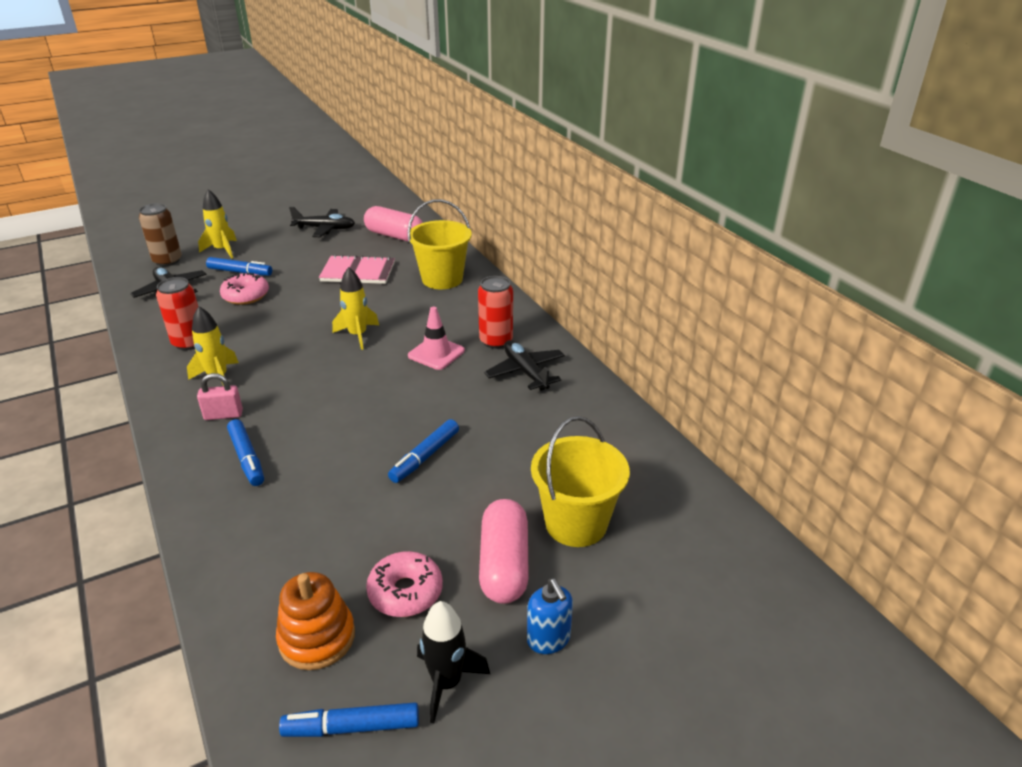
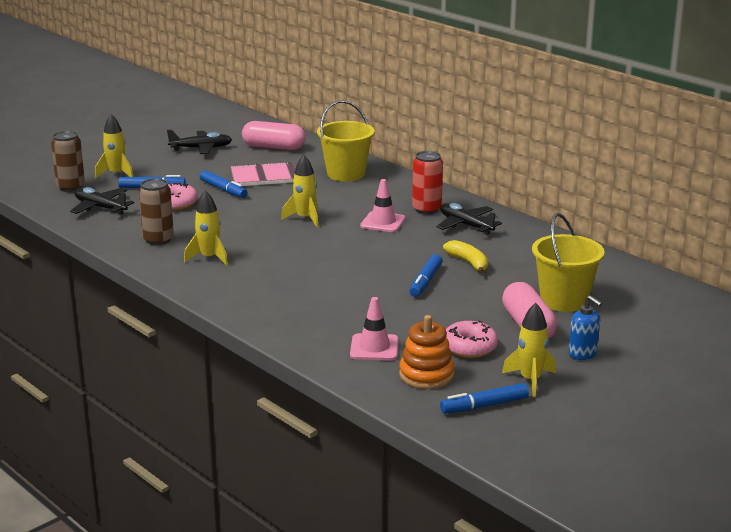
camera: 15 degrees left, 10 degrees down
(189, 342) = (158, 240): red can -> brown can
(223, 415) = (239, 279): pink padlock -> none
(247, 458) = (285, 300): blue marker -> blue marker (223, 190)
(288, 566) = (374, 348): none -> pink traffic cone
(447, 682) = (530, 380): black rocket -> yellow rocket
(494, 434) = (468, 263): none -> yellow banana

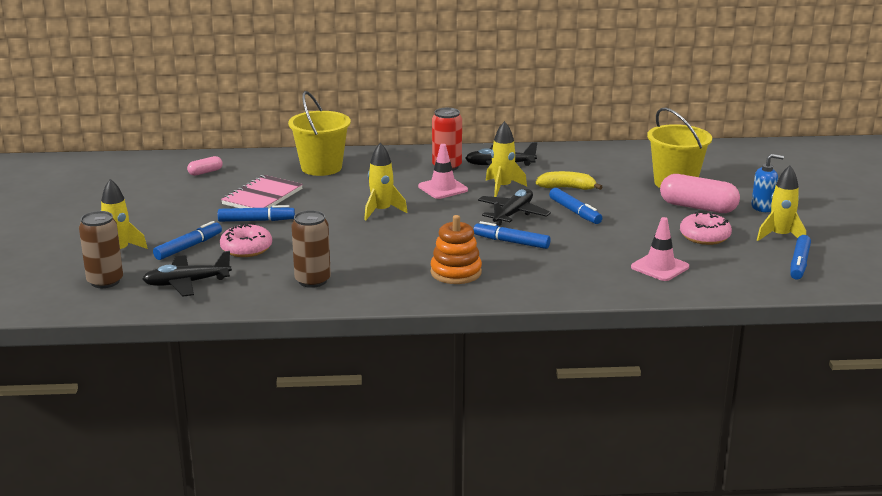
camera: 50 degrees left, 0 degrees up
(201, 148) = (141, 199): black plane -> black plane (513, 214)
(209, 258) = (391, 272): yellow rocket -> yellow rocket (502, 187)
(274, 147) = (205, 172): pink capsule -> pink capsule, size x0.50
(327, 278) = (511, 242): none -> blue marker
(426, 375) = (728, 265): orange stacking toy -> orange stacking toy (456, 272)

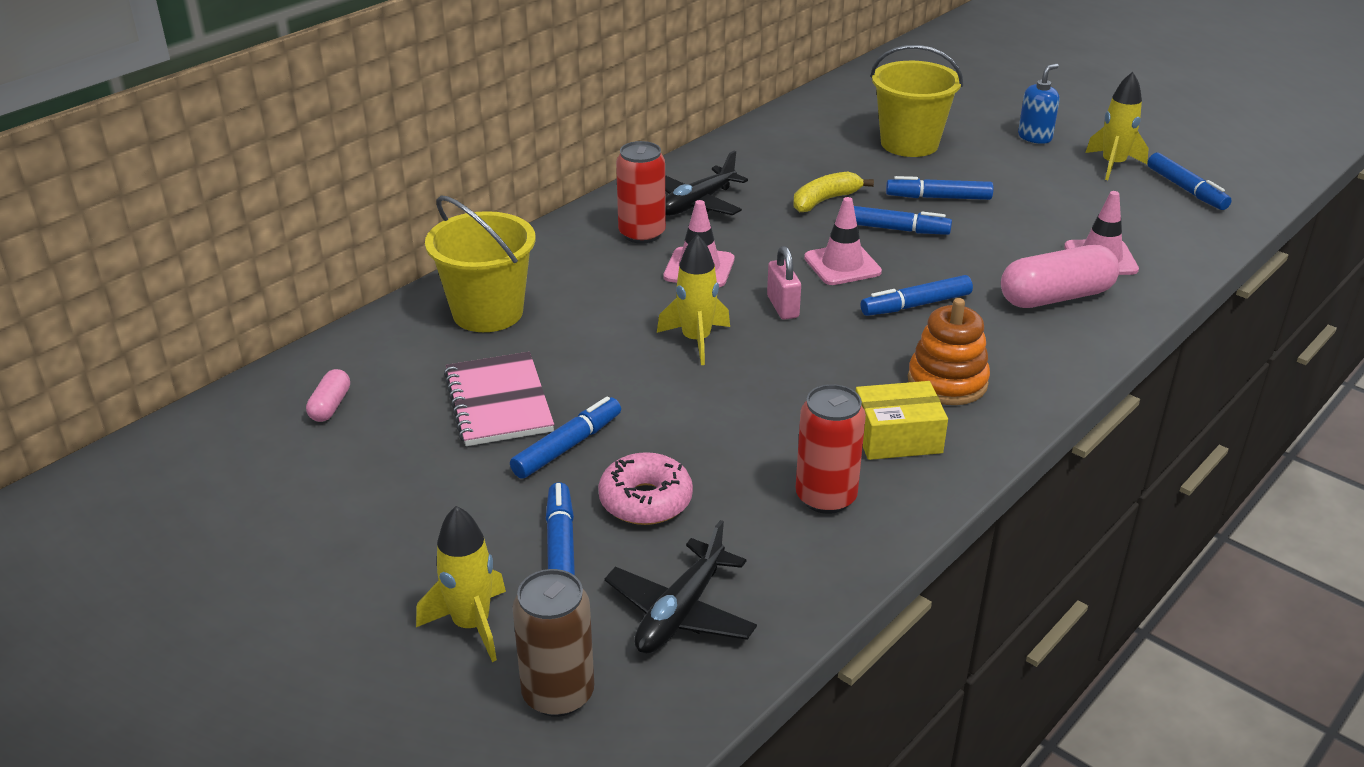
camera: 45 degrees left, 10 degrees up
(312, 281) = (826, 497): brown can -> red can
(387, 278) = (897, 437): none -> yellow box
(447, 216) = (782, 307): none -> pink padlock
(502, 187) = (761, 233): yellow rocket -> none
(513, 214) = (842, 265): black plane -> pink traffic cone
(632, 209) = (938, 197): none -> blue marker
(698, 207) = (986, 164): pink capsule -> pink capsule (1056, 297)
(704, 236) = (1060, 198): pink donut -> none

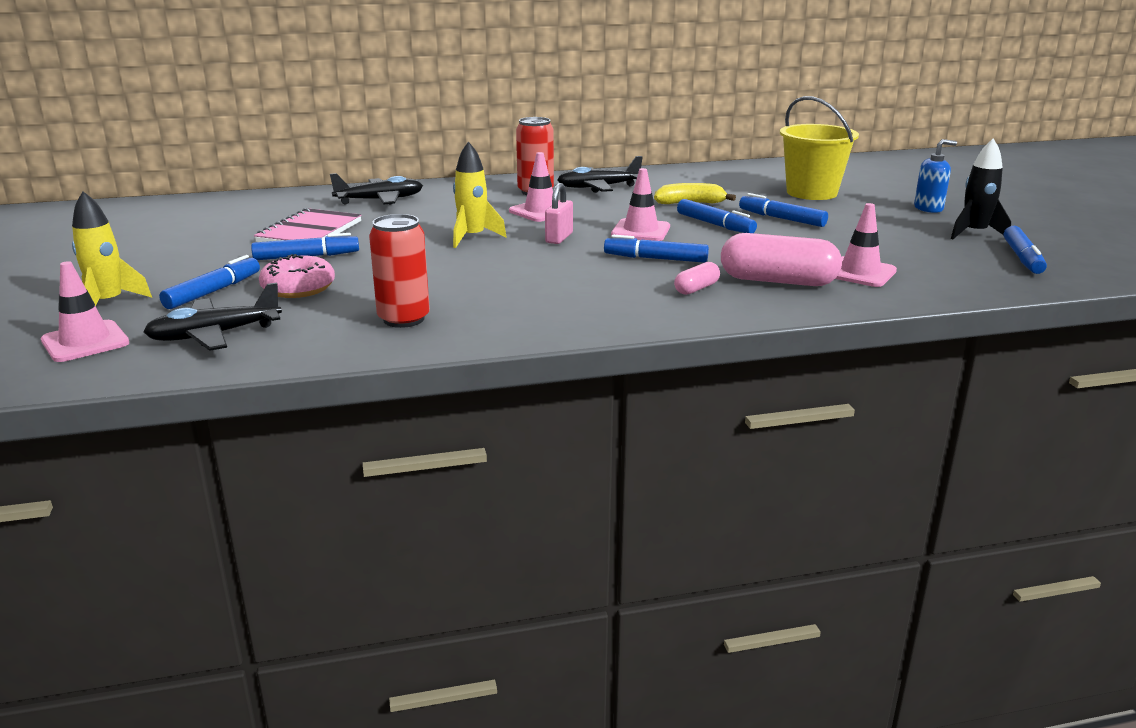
camera: 35 degrees right, 10 degrees down
(330, 406) = (229, 212): pink capsule -> pink capsule (696, 288)
(488, 312) = (380, 200): yellow bucket -> black plane
(558, 694) = (85, 342): brown can -> pink traffic cone
(897, 437) = (509, 309): yellow box -> none
(947, 382) = (601, 296): orange stacking toy -> none
(1113, 165) = (974, 233): yellow rocket -> black rocket

